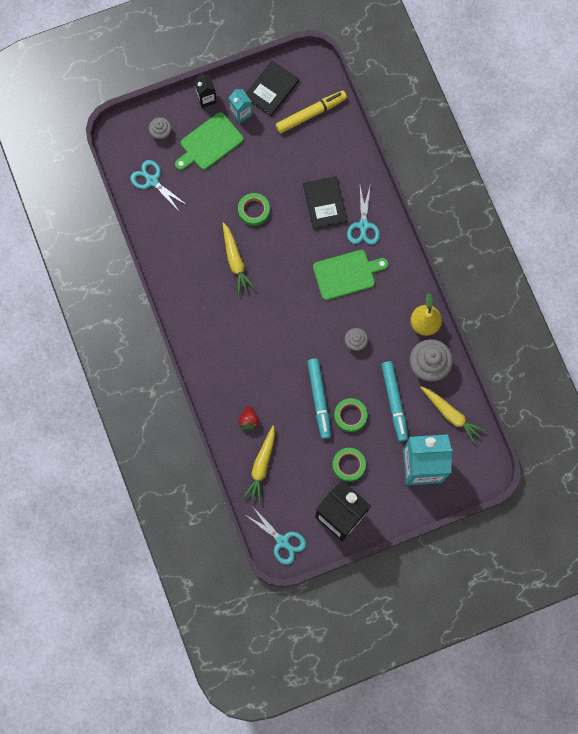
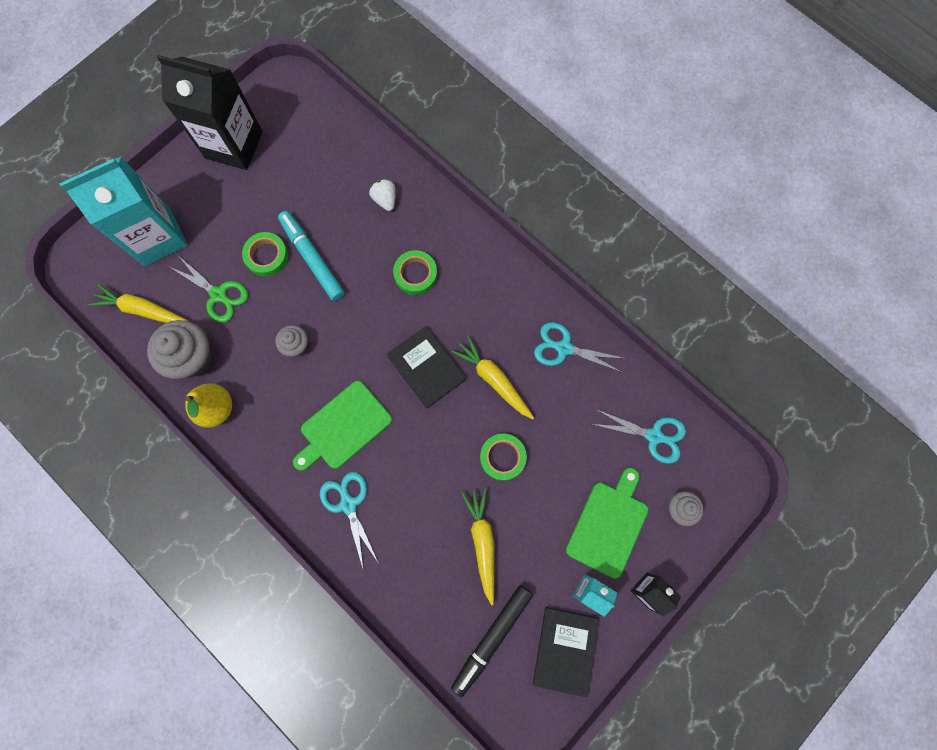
camera: 155 degrees right, 0 degrees up
(249, 420) = (385, 199): red strawberry -> white strawberry
(261, 466) = (347, 158): yellow carrot -> yellow carrot (482, 542)
(282, 541) = (288, 93): turquoise scissors -> turquoise scissors (563, 348)
(311, 114) = (492, 638): yellow marker -> black marker
(325, 203) = (413, 511): black book -> black book (426, 367)
(348, 465) = (246, 201): green tape -> green tape (415, 274)
(394, 402) = (219, 295): turquoise marker -> green scissors

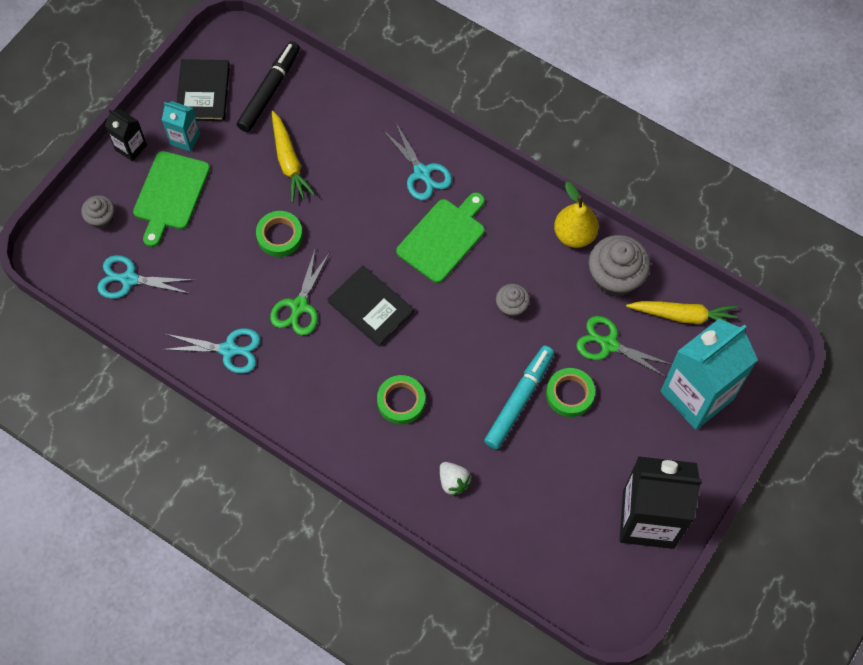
camera: 170 degrees right, 10 degrees down
(312, 258) = (519, 400): turquoise marker -> turquoise marker turned 105 degrees counterclockwise
(493, 379) = (299, 306): yellow carrot -> green scissors

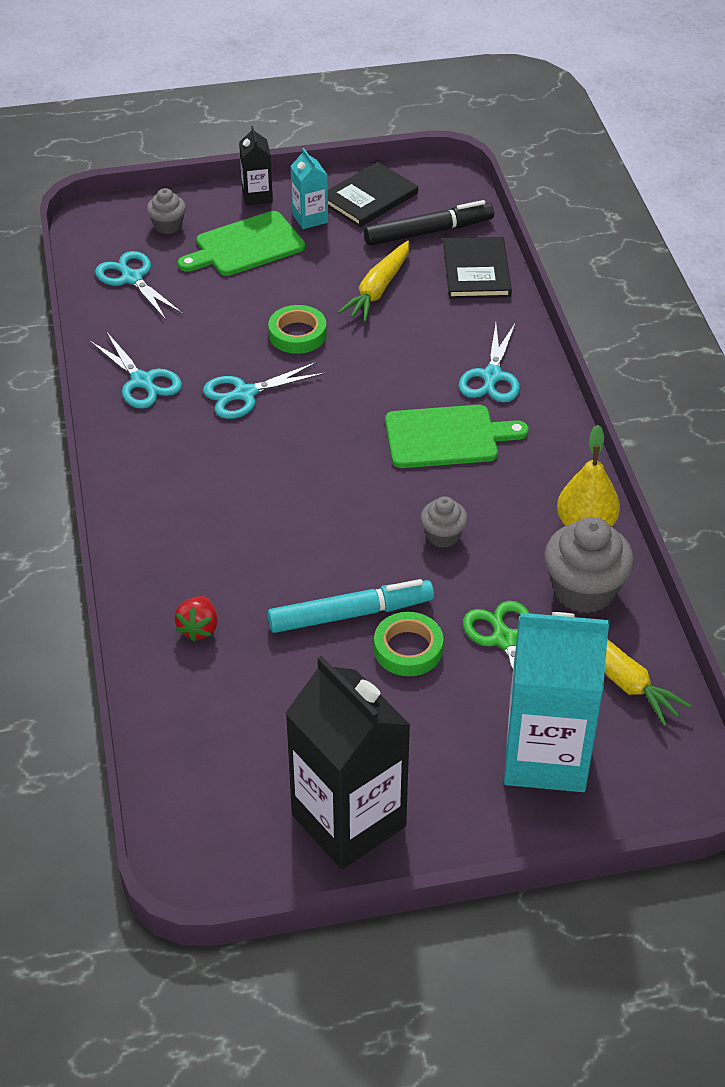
camera: 45 degrees right, 20 degrees down
(299, 306) = (244, 394): green scissors -> turquoise scissors
(371, 307) = (307, 440): black book -> black book (476, 271)
(401, 401) = (237, 529): green tape -> none
(453, 482) = (198, 628): white strawberry -> red strawberry

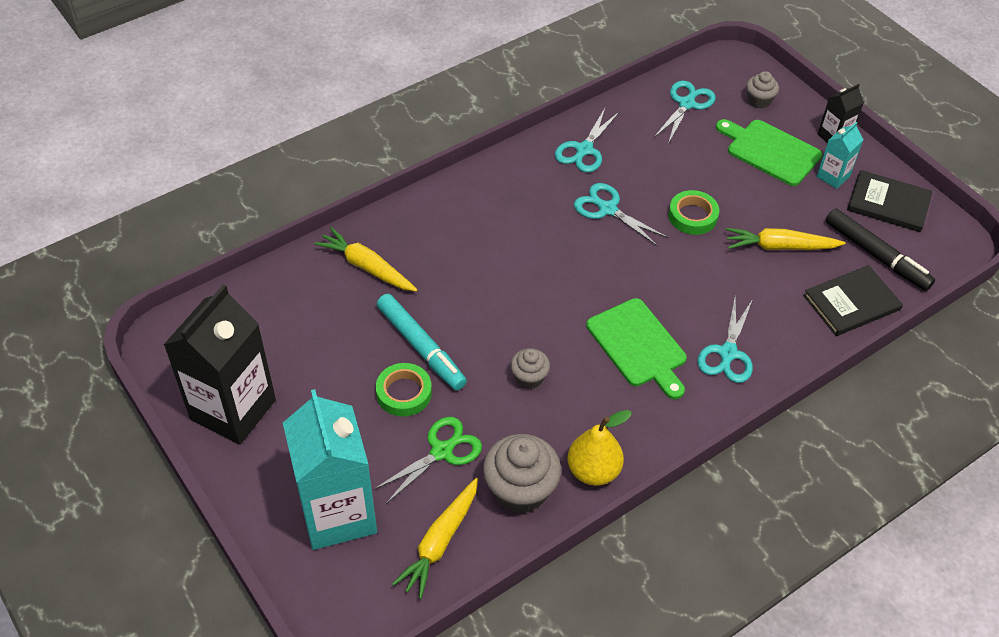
camera: 65 degrees right, 5 degrees up
(198, 628) = (367, 267): red strawberry -> yellow carrot
(492, 377) = (728, 354): turquoise scissors -> turquoise scissors turned 60 degrees counterclockwise

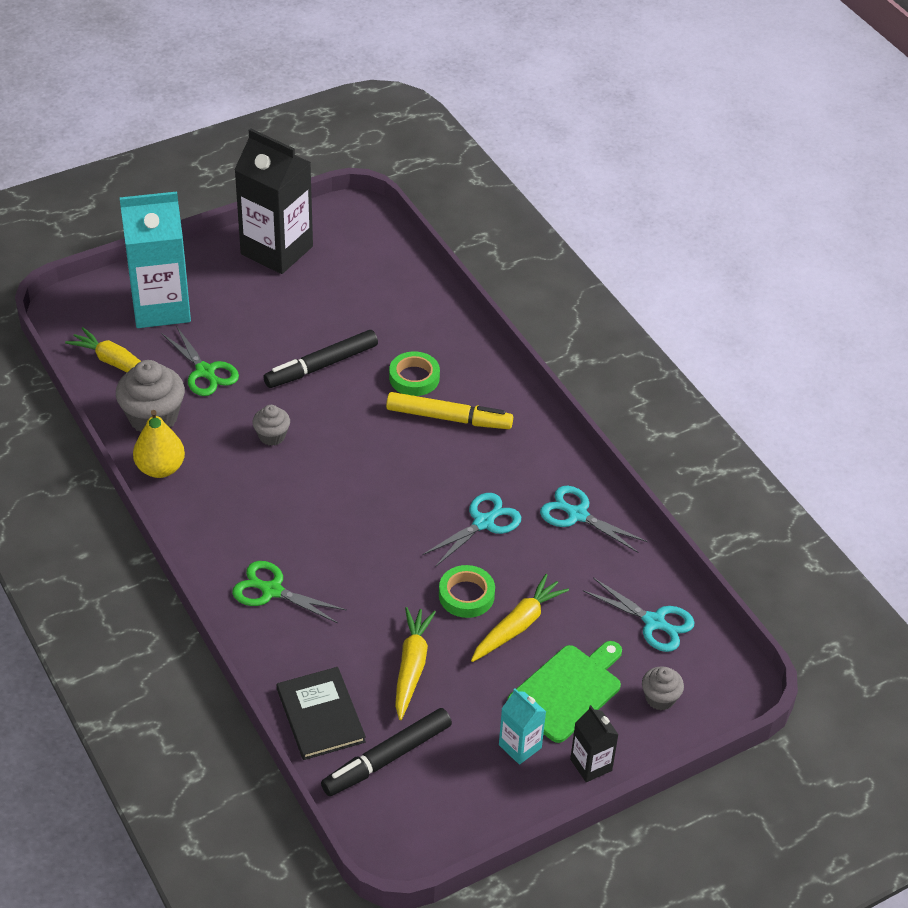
camera: 95 degrees right, 5 degrees down
(367, 267) = (424, 335): yellow carrot -> yellow carrot (518, 625)
(404, 393) = (272, 352): green tape -> green tape (414, 378)
(421, 347) = (321, 366): turquoise marker -> black marker
(481, 241) = (449, 418): none -> yellow marker
(638, 346) = (294, 521): green cutting board -> none
(728, 354) = (271, 590): turquoise scissors -> green scissors
(888, 203) = (469, 794): black book -> none

